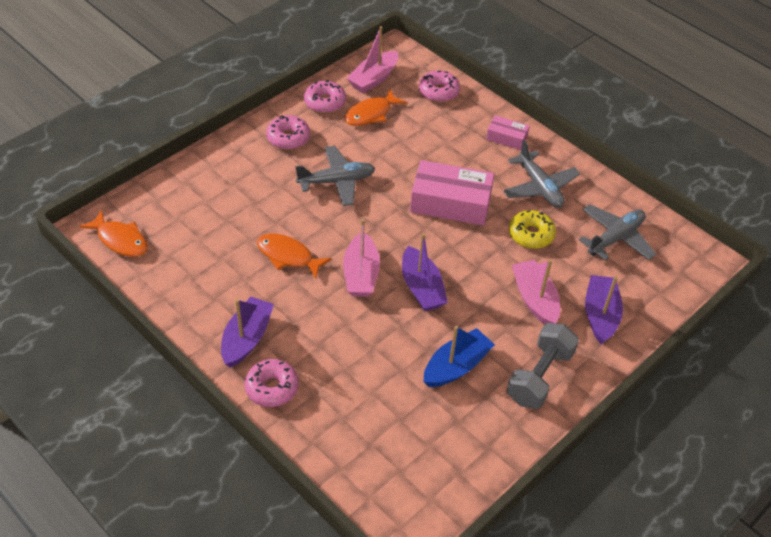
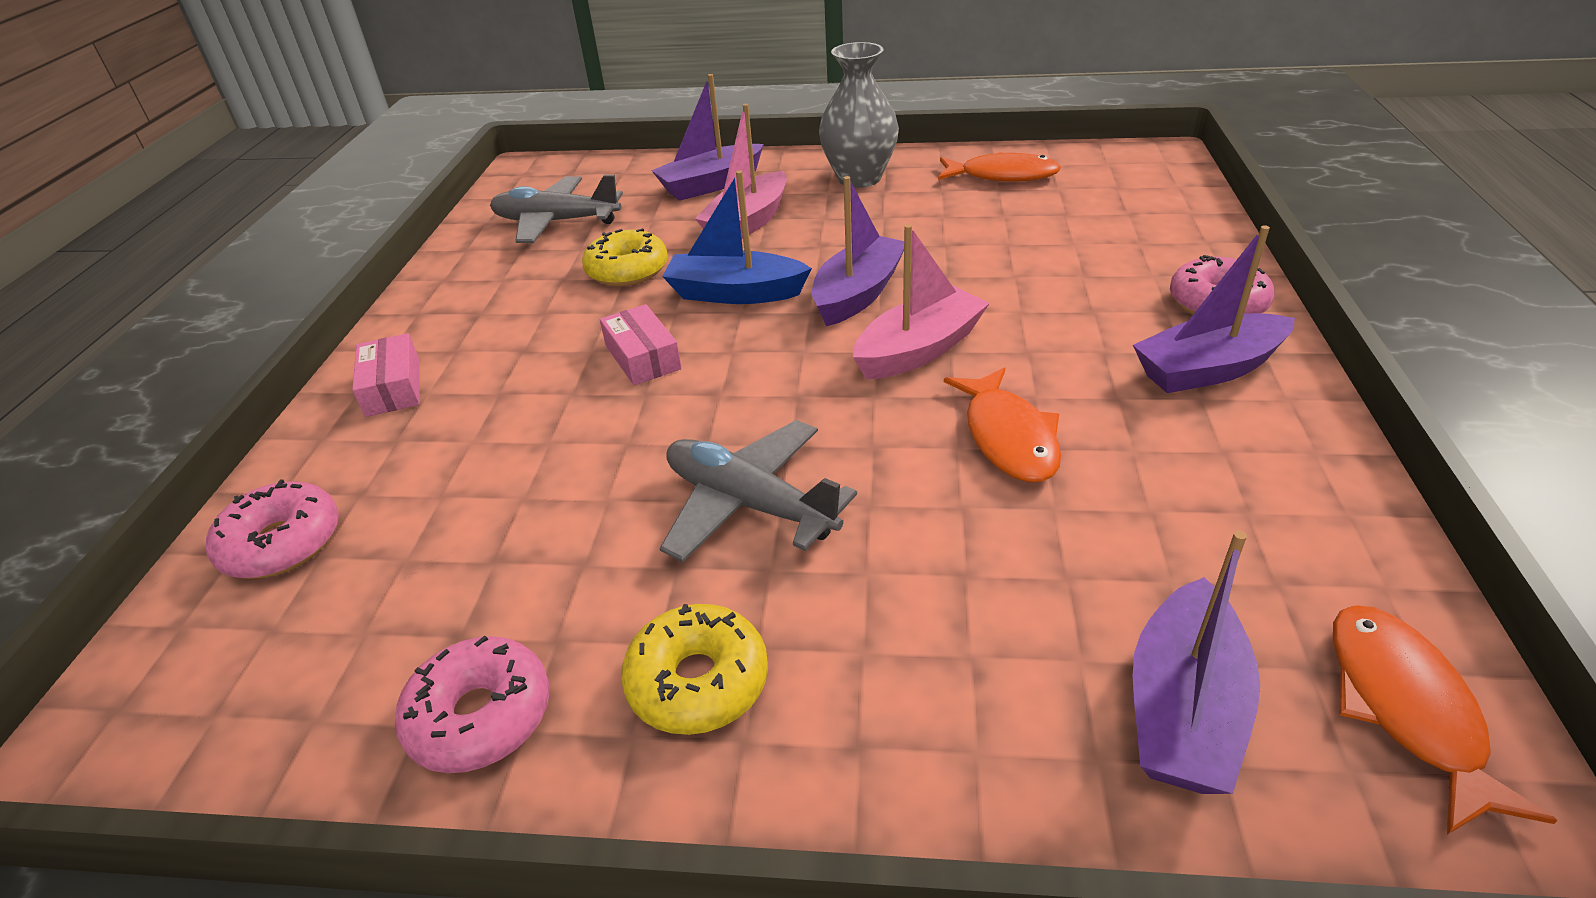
camera: 125 degrees left, 10 degrees down
(172, 205) = (1183, 709): none -> purple boat
(288, 138) = (698, 681): pink donut -> yellow donut
(371, 114) = (461, 597): orange fish -> orange fish (1002, 175)
(373, 79) = (291, 688): pink boat -> none
(450, 203) = (642, 357): pink box -> pink box, size x0.52
(456, 366) = (935, 219): blue boat -> blue boat (735, 293)
(539, 187) = (506, 306): grey plane -> none
(539, 377) = (859, 178): grey dumbbell -> grey vase

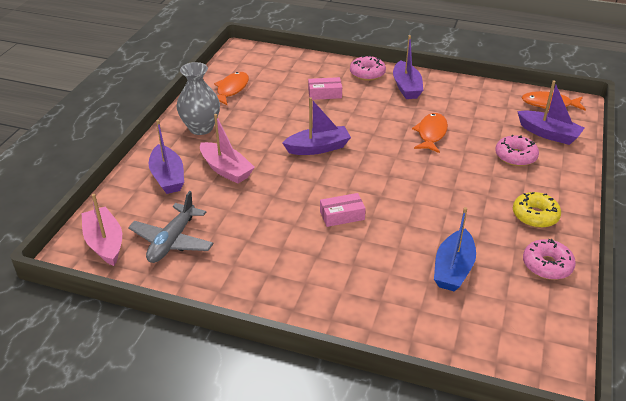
camera: 80 degrees left, 0 degrees up
(282, 543) = (449, 333): pink donut -> pink donut (515, 156)
(393, 387) = (333, 305): pink box -> pink box (325, 94)
(627, 270) = (253, 215): yellow donut -> none
(735, 293) = (298, 182): blue boat -> blue boat (453, 269)
(749, 504) = (453, 195): grey plane -> none
(858, 294) = (318, 148): purple boat -> purple boat turned 120 degrees clockwise
(919, 350) = (369, 141): pink boat -> pink boat (105, 243)
(1008, 437) = (431, 134): orange fish -> orange fish turned 75 degrees counterclockwise

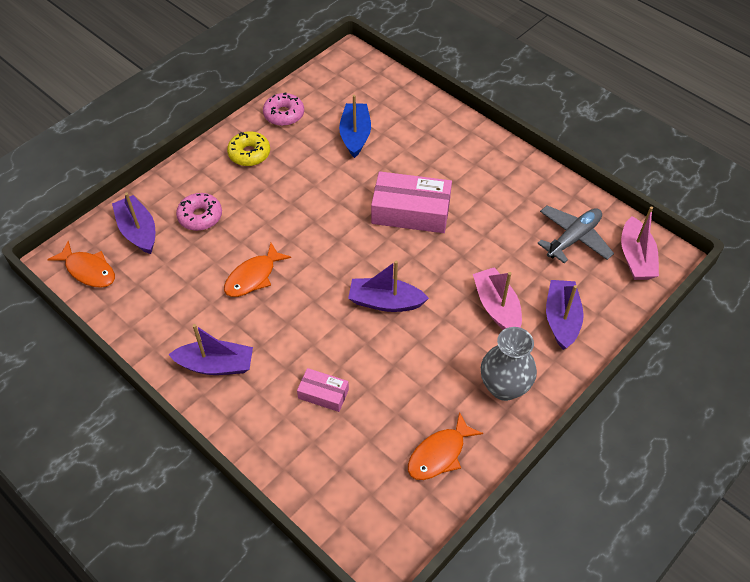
camera: 155 degrees left, 15 degrees up
(342, 215) = (411, 211): pink box -> pink box, size x1.91
(367, 73) = (242, 415): pink donut -> none
(406, 87) = (216, 365): purple boat -> purple boat turned 75 degrees clockwise
(453, 269) = (355, 135): blue boat -> blue boat turned 45 degrees counterclockwise

